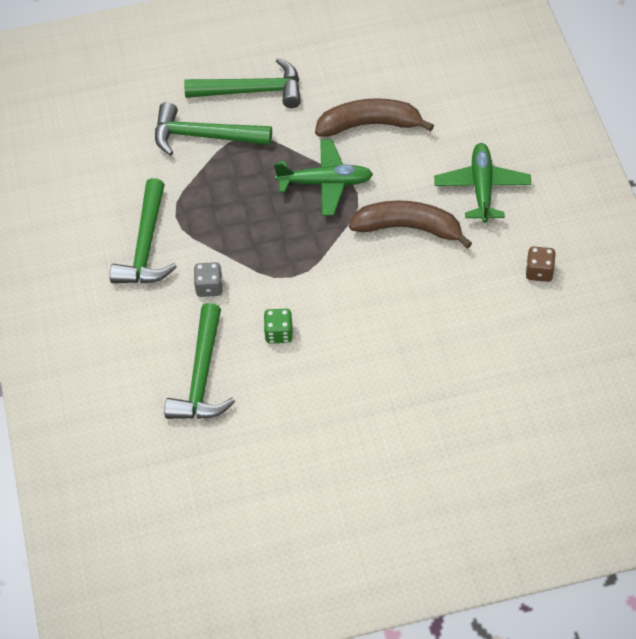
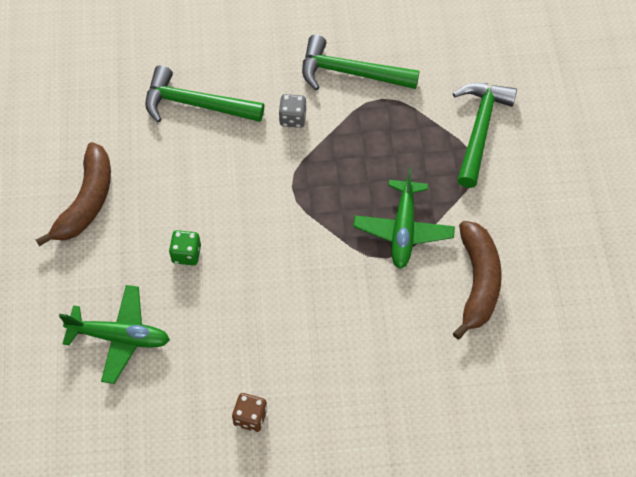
camera: 95 degrees right, 5 degrees up
(252, 91) = (537, 177): green hammer -> none
(279, 333) = (228, 168): green dice -> green dice (186, 254)
(408, 228) = (332, 299): brown banana -> brown banana (86, 201)
(482, 188) = (373, 381): green plane -> green plane (120, 337)

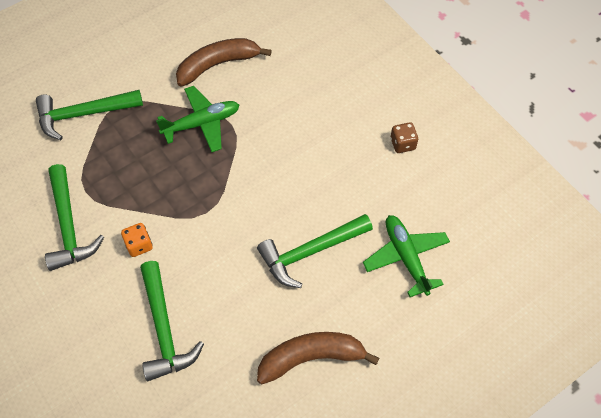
camera: 120 degrees left, 0 degrees up
(186, 254) = (310, 252): green dice -> green hammer
(293, 118) = (139, 245): grey dice -> orange dice

